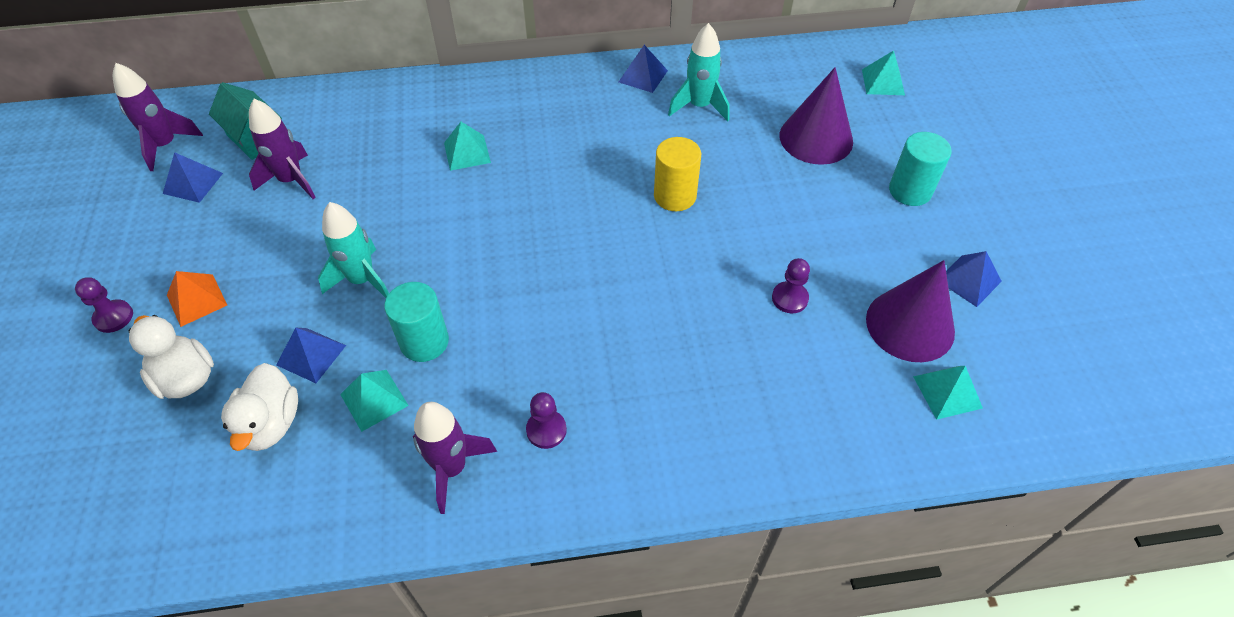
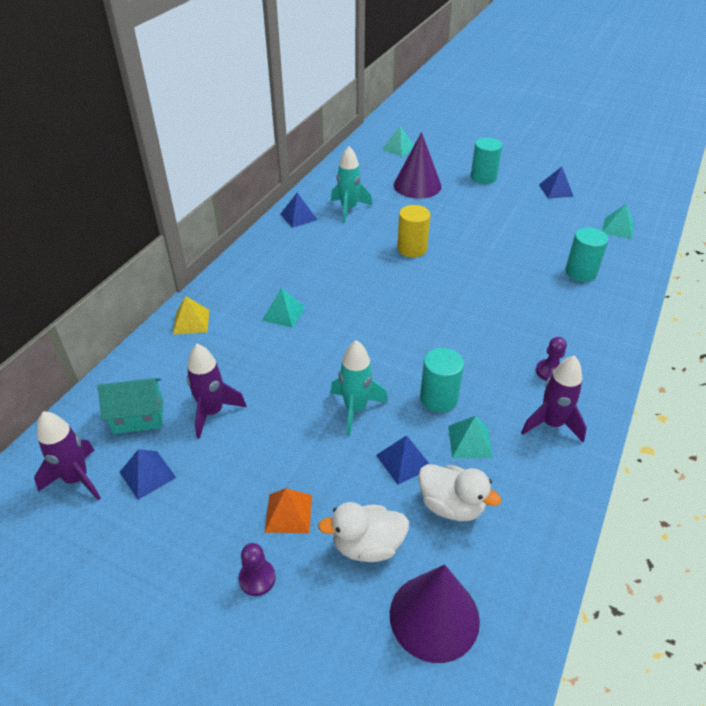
camera: 55 degrees left, 10 degrees down
(403, 98) = (191, 321): none -> yellow pyramid
(787, 386) = (580, 272): none -> turquoise cylinder
(789, 298) = (523, 245): purple pawn -> none
(910, 325) = (570, 219): purple cone -> purple cone (434, 616)

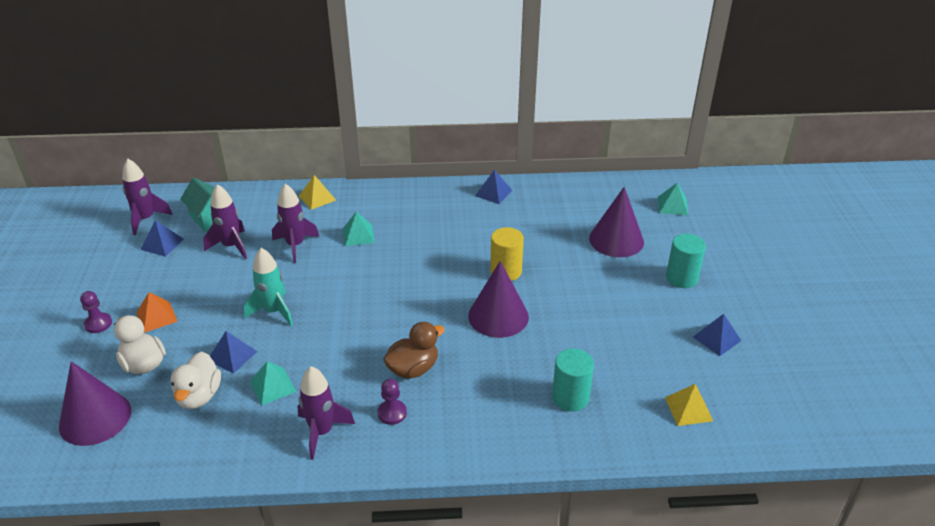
camera: 60 degrees right, 5 degrees down
(259, 361) = (295, 245): none -> purple rocket
(349, 209) = (532, 214): turquoise rocket -> none
(438, 398) = (312, 352): turquoise cylinder -> none
(465, 272) = (498, 316): none -> purple cone
(501, 341) = (413, 369): none -> brown duck
(618, 228) = (688, 409): turquoise pyramid -> yellow pyramid

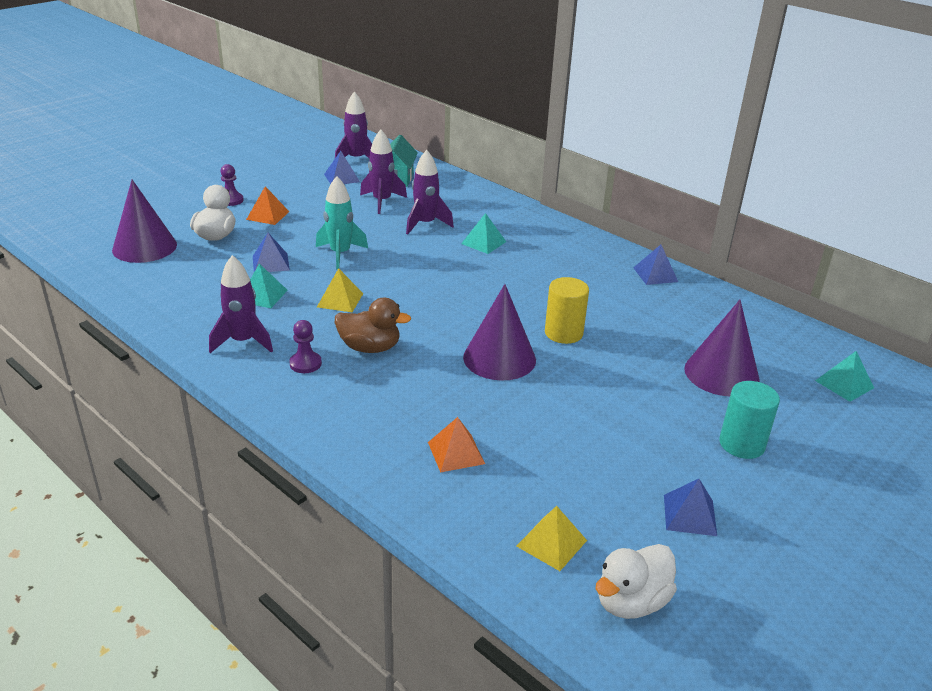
camera: 45 degrees right, 5 degrees down
(199, 396) = (213, 272): white duck -> white duck (631, 602)
(317, 198) = (494, 204): yellow pyramid -> yellow pyramid (340, 300)
(570, 397) = (456, 453): turquoise cylinder -> orange pyramid

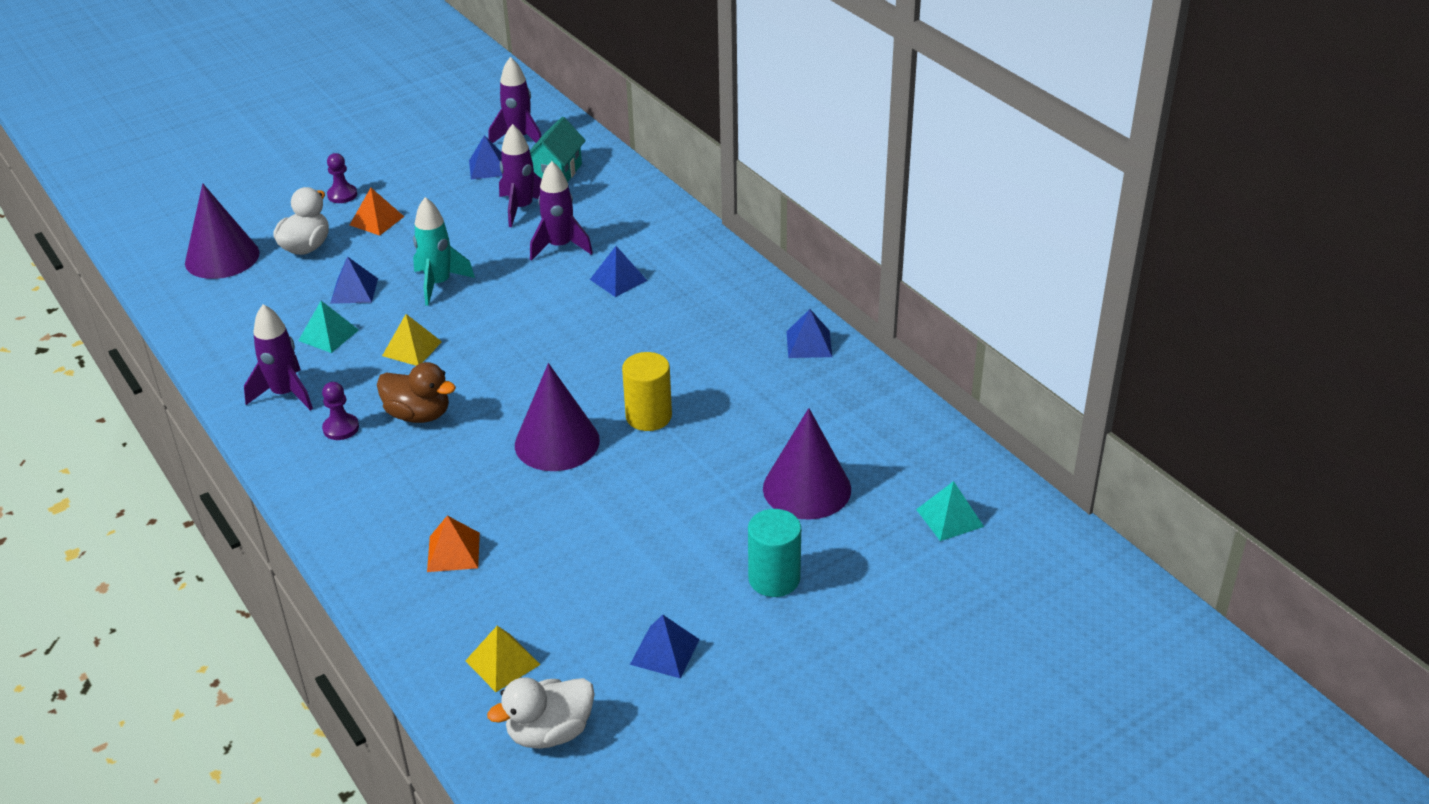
camera: 15 degrees right, 5 degrees up
(483, 242) = (618, 280): turquoise pyramid -> blue pyramid

